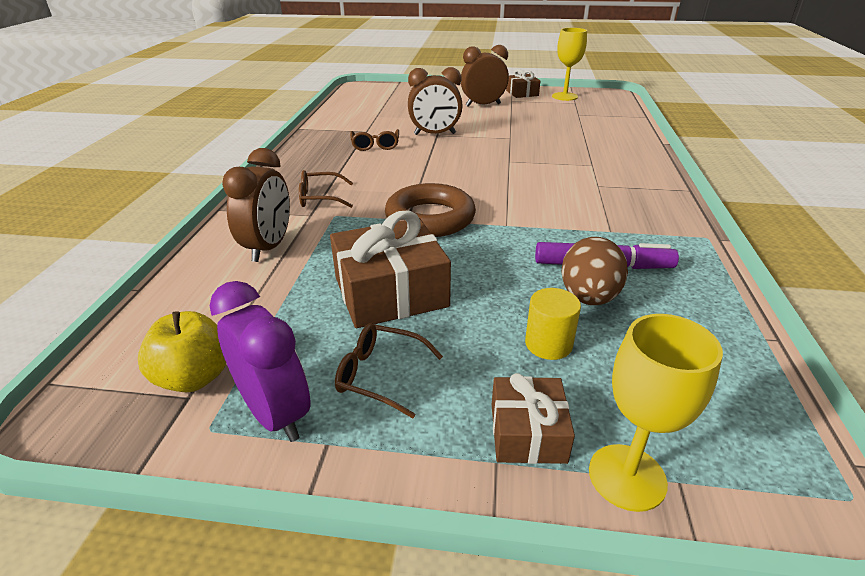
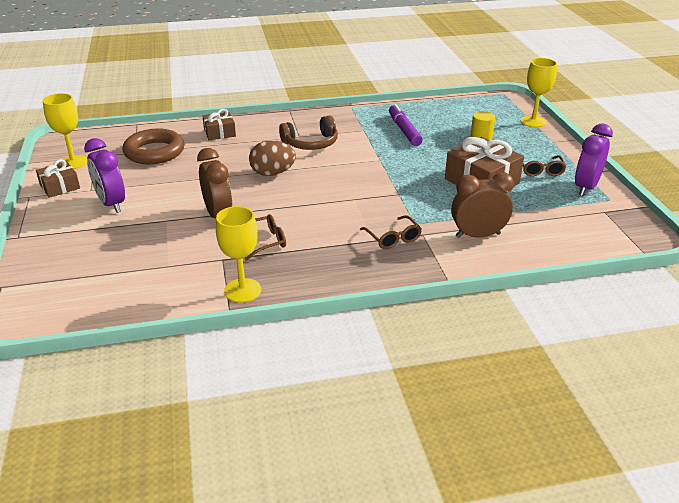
camera: 110 degrees left, 0 degrees up
(194, 377) = (594, 214): yellow apple -> none
(318, 133) = (242, 290): none -> yellow goblet
(430, 218) = (390, 185): brown ring -> brown ring (154, 152)
(483, 105) = (111, 204): brown clock -> purple clock
(527, 432) = (534, 138): brown gift -> brown gift (219, 133)
(573, 189) = (311, 143): none -> brown headphones
(588, 297) = (437, 132): brown egg -> brown egg (272, 173)

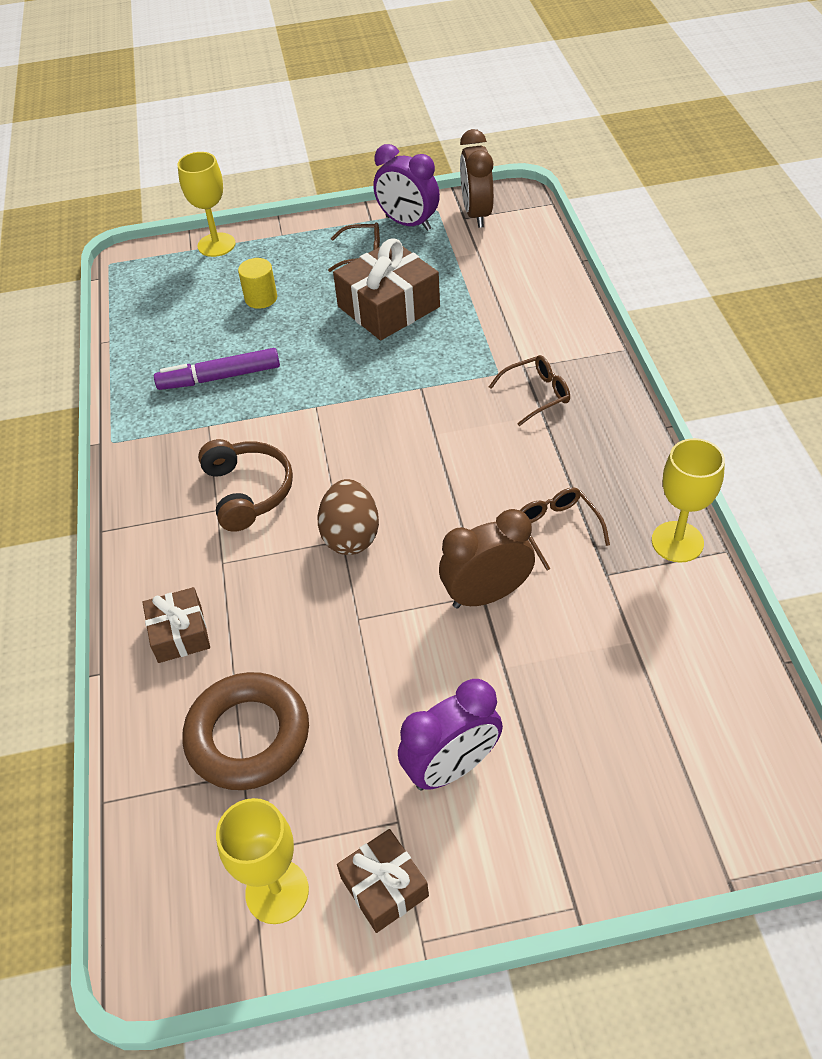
camera: 85 degrees left, 15 degrees up
(478, 235) = (524, 320): brown clock -> brown clock (476, 214)

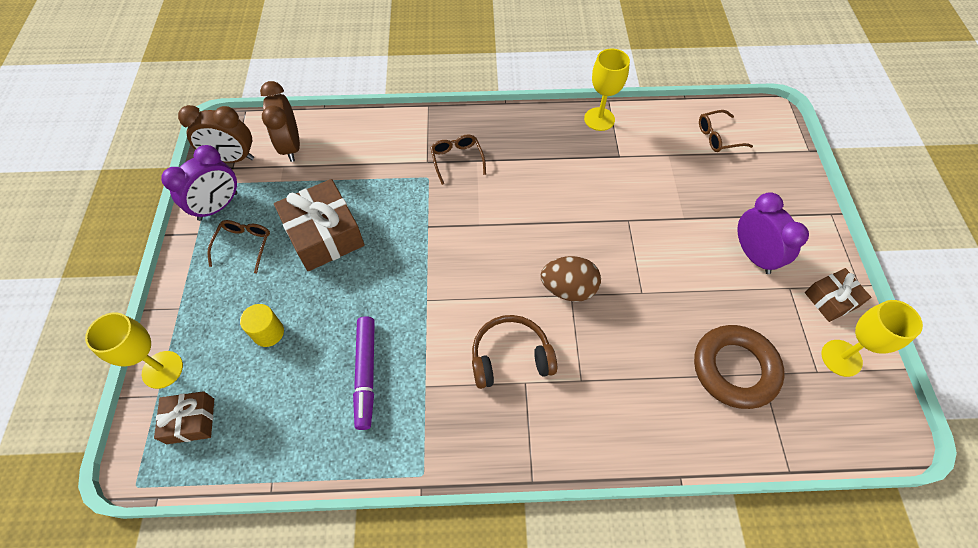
camera: 85 degrees left, 10 degrees up
(180, 633) = (646, 414): brown gift -> brown gift (191, 421)
(486, 595) = (629, 217): brown clock -> brown clock (291, 146)
(557, 529) = (580, 172): brown glasses -> brown glasses (718, 137)

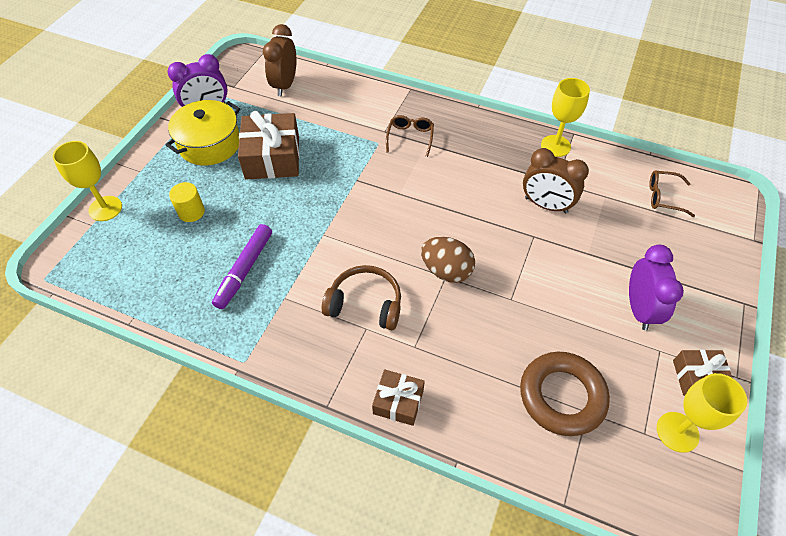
camera: 25 degrees right, 5 degrees down
(191, 421) = (104, 251): brown gift -> brown gift (398, 401)
(232, 158) = (237, 80): brown clock -> brown clock (546, 205)
(244, 245) = (210, 144): brown glasses -> yellow pot

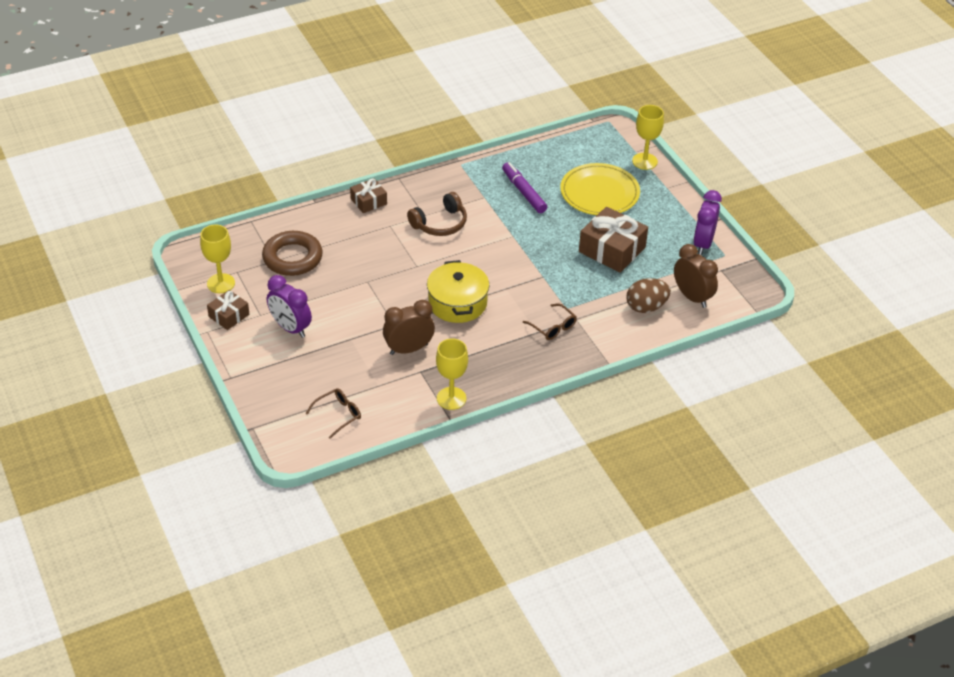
camera: 130 degrees right, 10 degrees down
(191, 212) = (599, 192): yellow cylinder -> yellow plate
(210, 144) = (661, 228): yellow pot -> yellow pot (457, 303)
(446, 271) = (420, 268): brown egg -> brown egg (646, 307)

